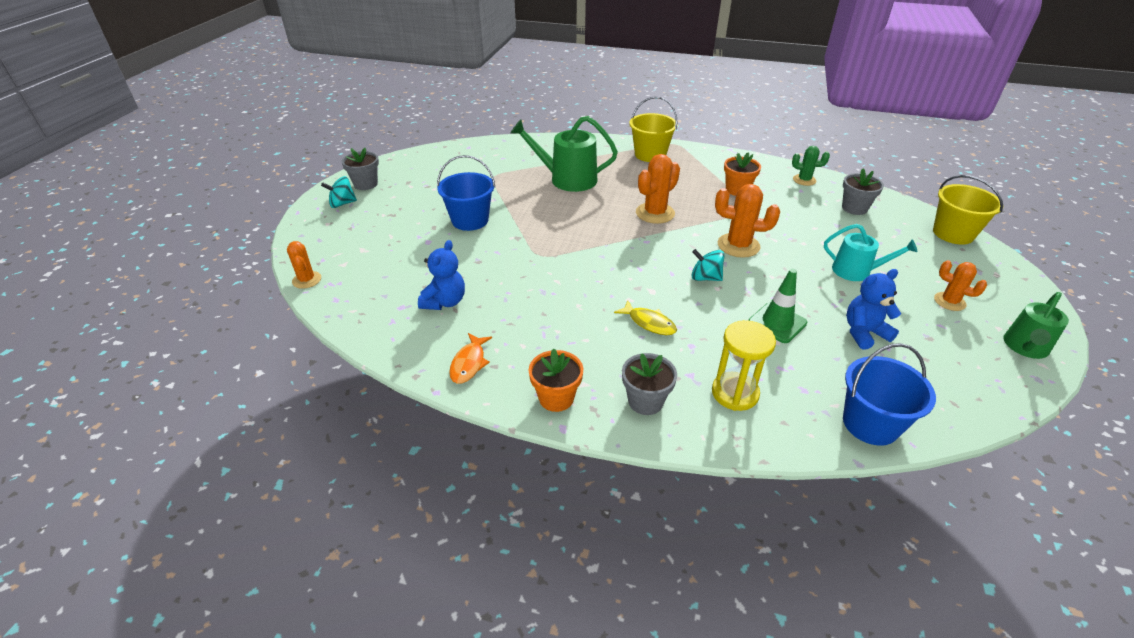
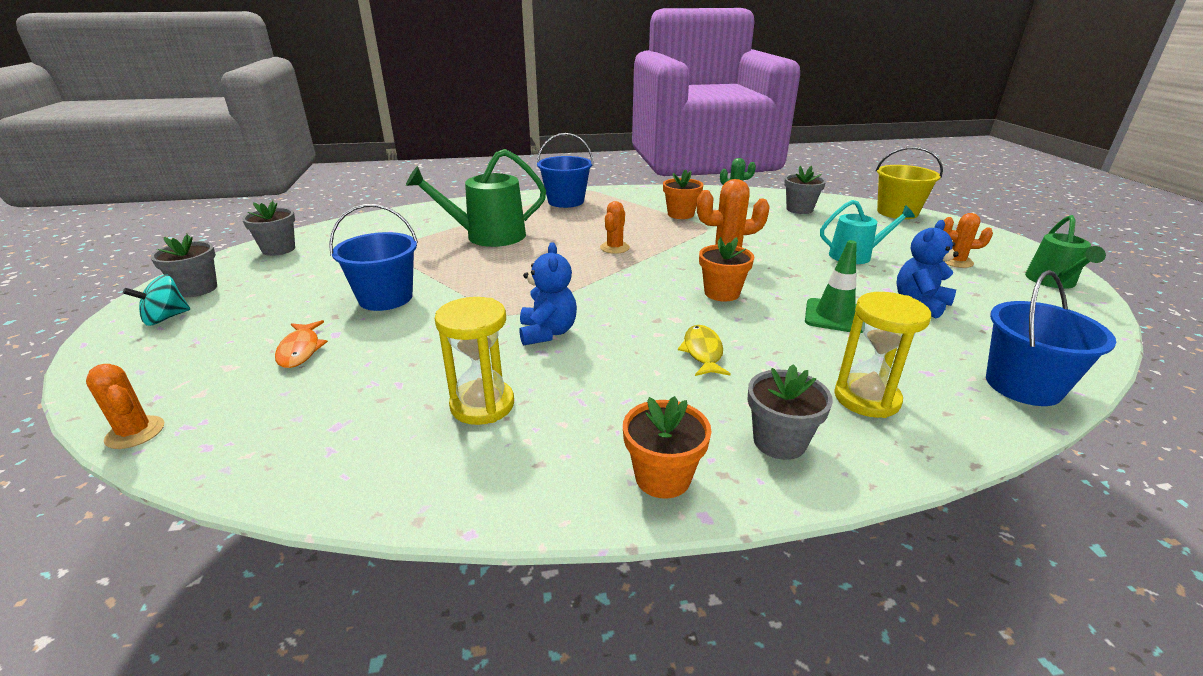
camera: 25 degrees left, 10 degrees down
(423, 160) = (278, 249): none -> grey flower pot
(445, 302) = (406, 400): blue teddy bear -> blue teddy bear (547, 333)
(469, 363) = (498, 472): orange fish -> orange fish (300, 350)
(485, 318) = (482, 405): none -> yellow hourglass
(649, 323) = (703, 352): yellow fish -> yellow fish turned 105 degrees counterclockwise
(650, 154) = (566, 201): yellow bucket -> blue bucket
(655, 213) = (614, 248): orange cactus -> orange cactus, size x0.63
(705, 278) = (721, 293): turquoise spinning top -> orange flower pot

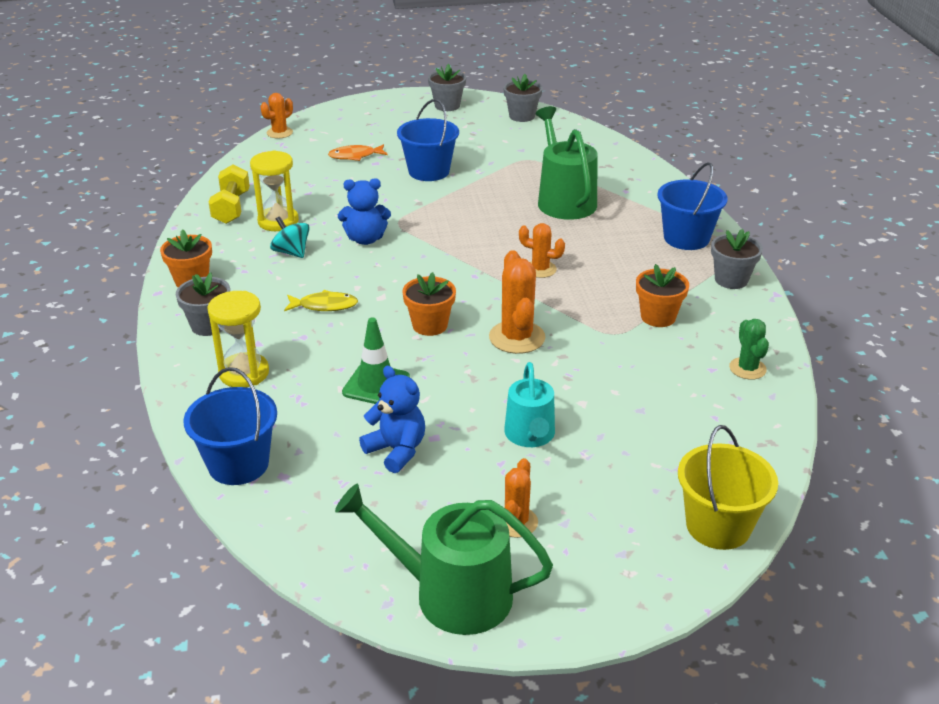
camera: 90 degrees right, 5 degrees up
(166, 318) = (404, 107): turquoise spinning top -> turquoise spinning top (291, 252)
(417, 461) = (231, 208): none -> yellow dumbbell
(799, 209) = (705, 422): grey flower pot -> grey flower pot (731, 280)
(1052, 281) = (451, 594): green watering can -> green watering can, size x1.56

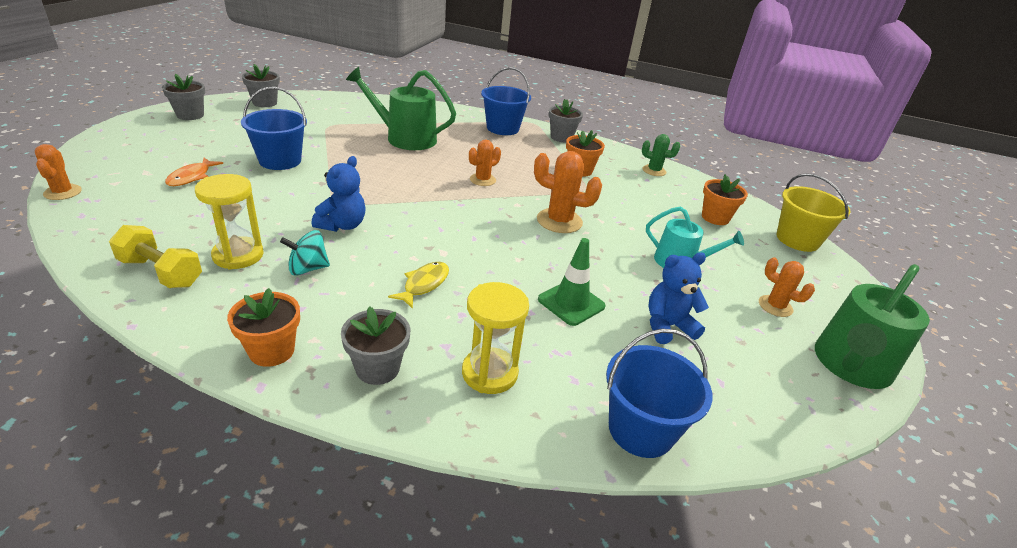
camera: 65 degrees left, 0 degrees up
(430, 325) = (509, 247): orange flower pot -> orange flower pot (715, 218)

